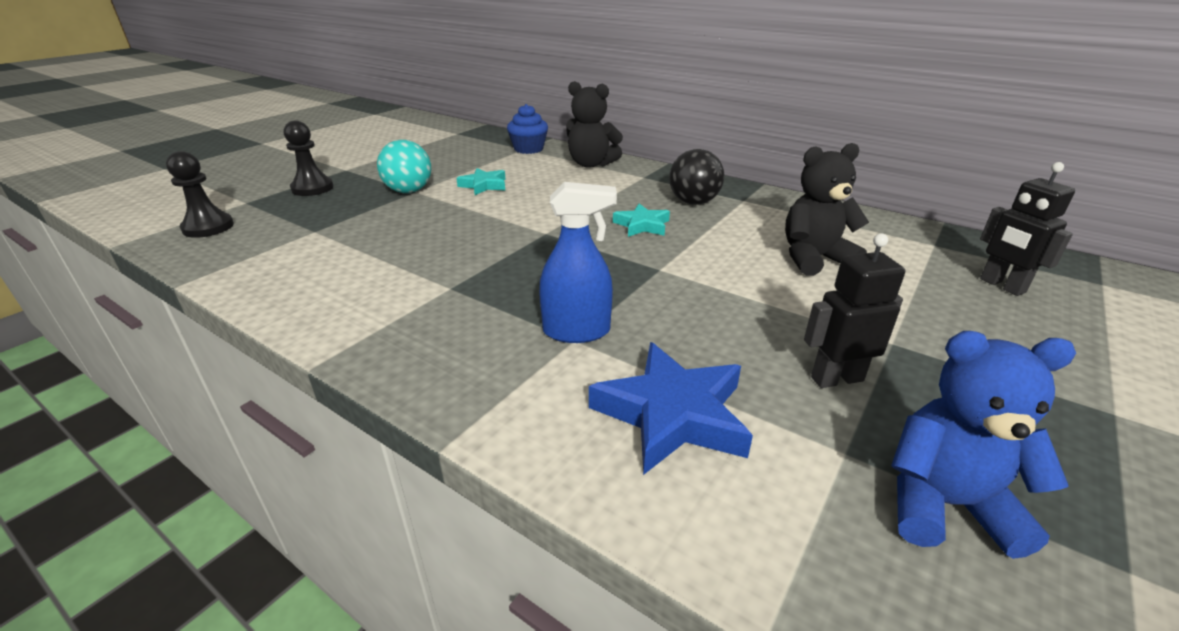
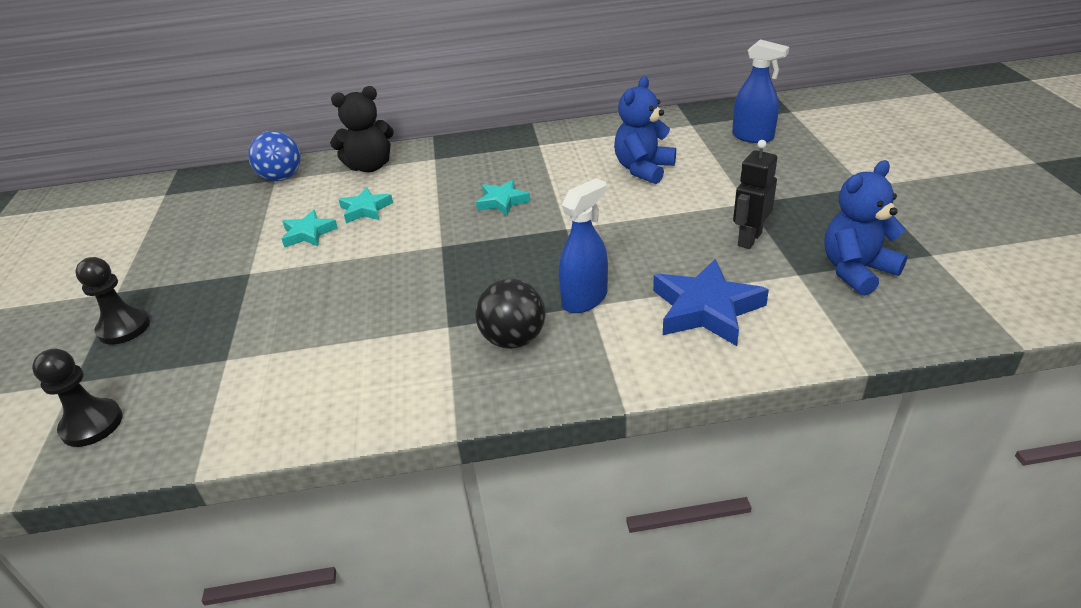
camera: 40 degrees left, 5 degrees up
(409, 191) = (243, 275): turquoise ball -> none
(528, 149) = (281, 178): blue cupcake -> blue ball
(541, 187) = (365, 209): none -> turquoise star
(693, 202) = (508, 163): black ball -> black ball (513, 339)
(814, 258) = (643, 169): black teddy bear -> blue teddy bear
(1001, 286) = (753, 137): black robot -> blue spray bottle

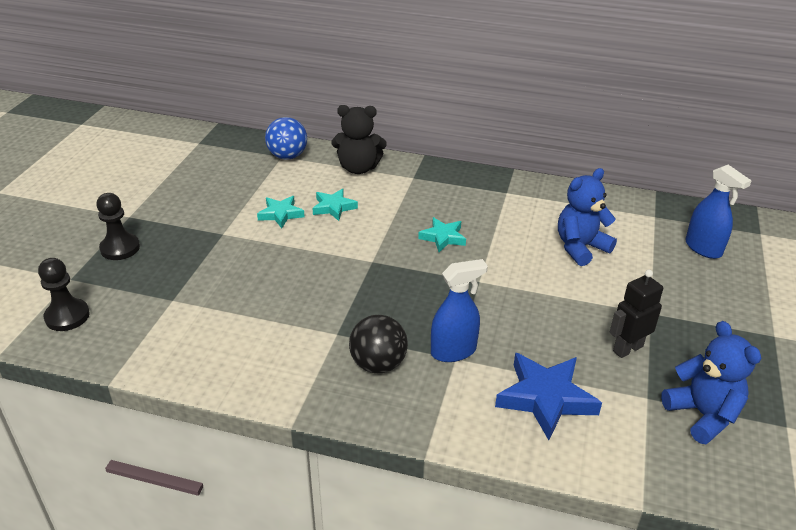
camera: 20 degrees right, 0 degrees up
(856, 271) = (702, 415): blue teddy bear -> blue teddy bear turned 75 degrees clockwise

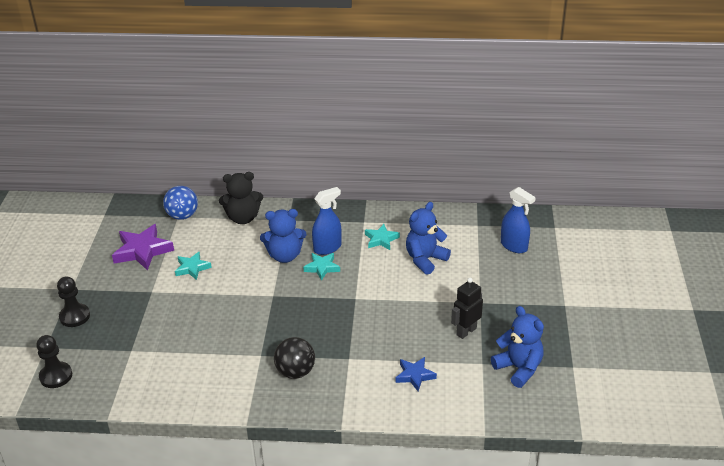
camera: 10 degrees left, 0 degrees up
(228, 187) = (142, 251): none -> purple star
(334, 207) = (232, 256): turquoise star -> turquoise star (381, 239)
(399, 217) = (285, 256): none -> blue teddy bear
(453, 351) = (346, 353): blue spray bottle -> blue spray bottle (327, 248)
(546, 398) = (415, 375): blue star -> blue star, size x0.59

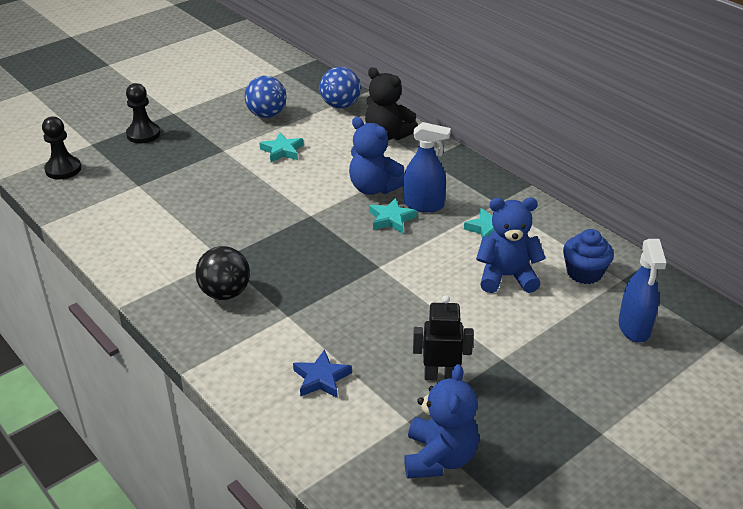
camera: 45 degrees right, 0 degrees up
(142, 251) = (266, 115): purple star -> blue ball
(457, 233) = (584, 273): none -> blue cupcake

